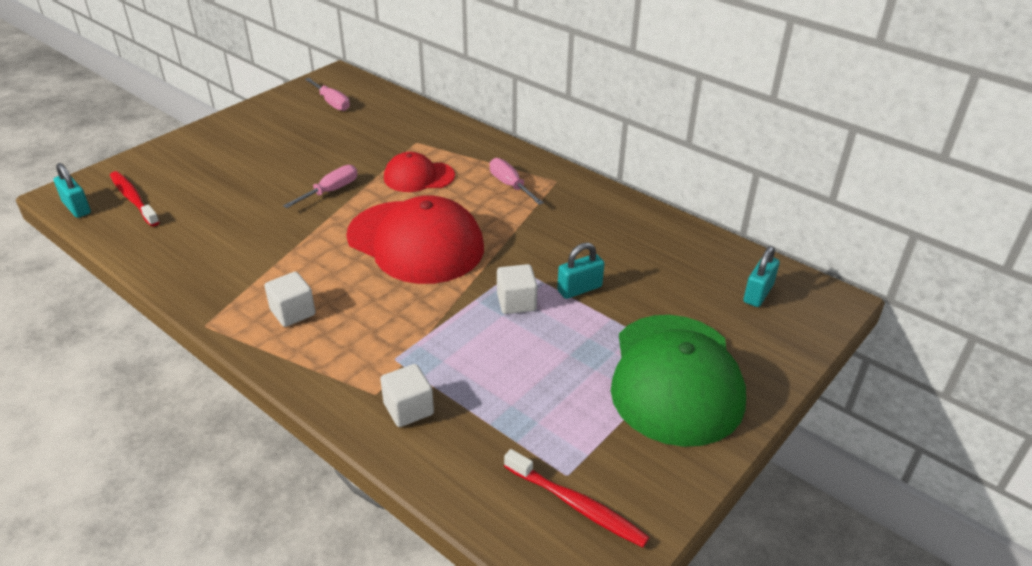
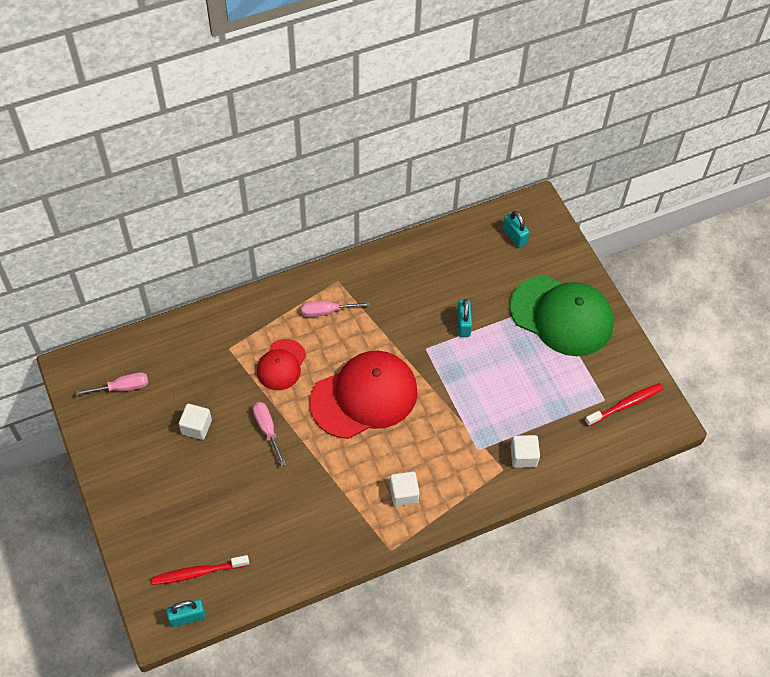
camera: 65 degrees left, 20 degrees up
(516, 302) = (458, 364): white cube -> white cube (196, 427)

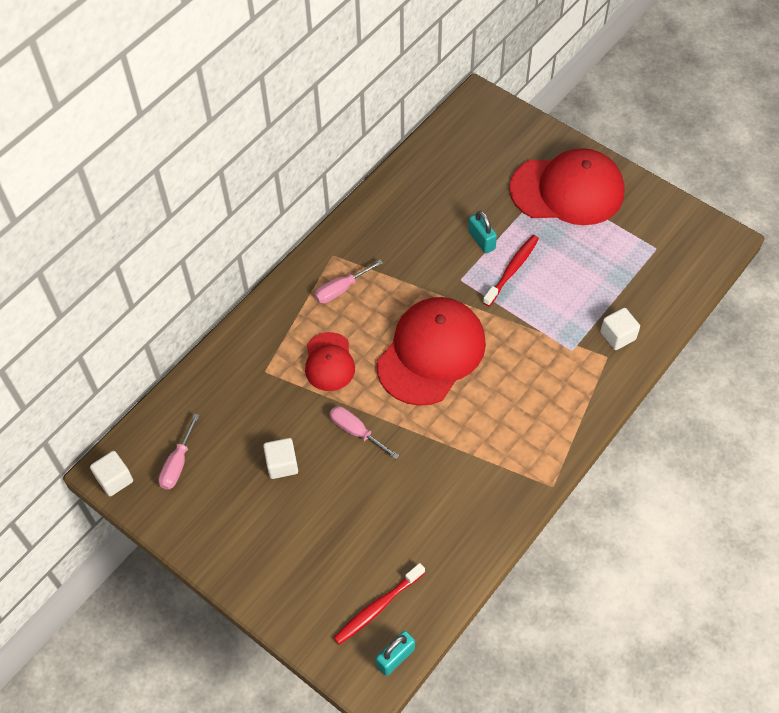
camera: 25 degrees left, 0 degrees up
(122, 387) = (178, 463): pink screwdriver -> pink screwdriver turned 150 degrees clockwise
(404, 494) = (530, 426): white cube -> white cube (114, 479)
(514, 236) = (476, 137): turquoise padlock -> none
(562, 316) = (567, 190): green cap -> red cap
(625, 404) = (677, 244): red toothbrush -> red toothbrush (512, 270)

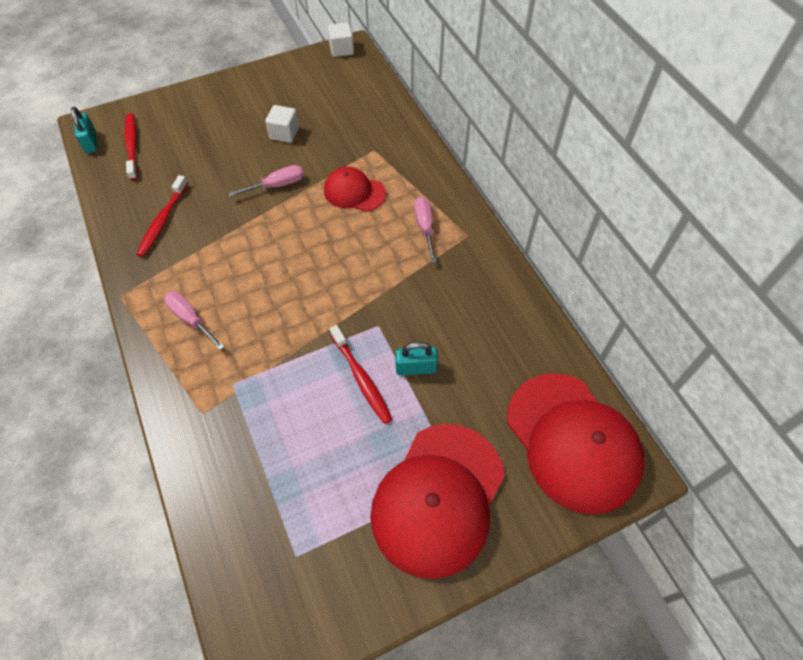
camera: 115 degrees right, 0 degrees up
(178, 463) = (329, 81): pink screwdriver -> pink screwdriver (191, 319)
(431, 353) = (313, 266): red cap -> red cap (573, 441)
(455, 506) = (162, 221): none -> red toothbrush
(618, 336) = (217, 438): white cube -> none

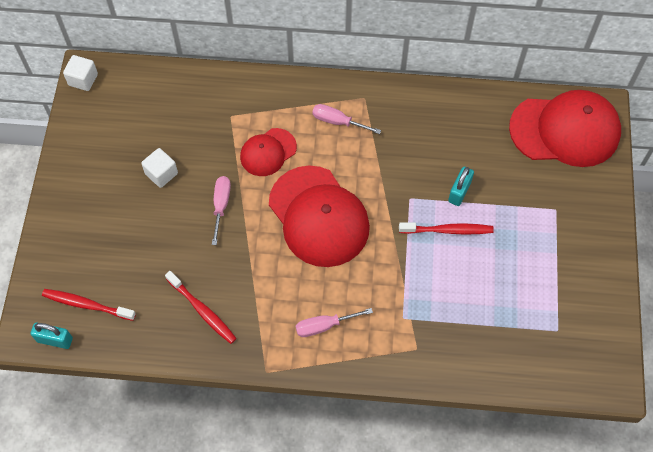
camera: 60 degrees left, 5 degrees up
(438, 498) = (562, 228): red cap -> red cap (319, 216)

